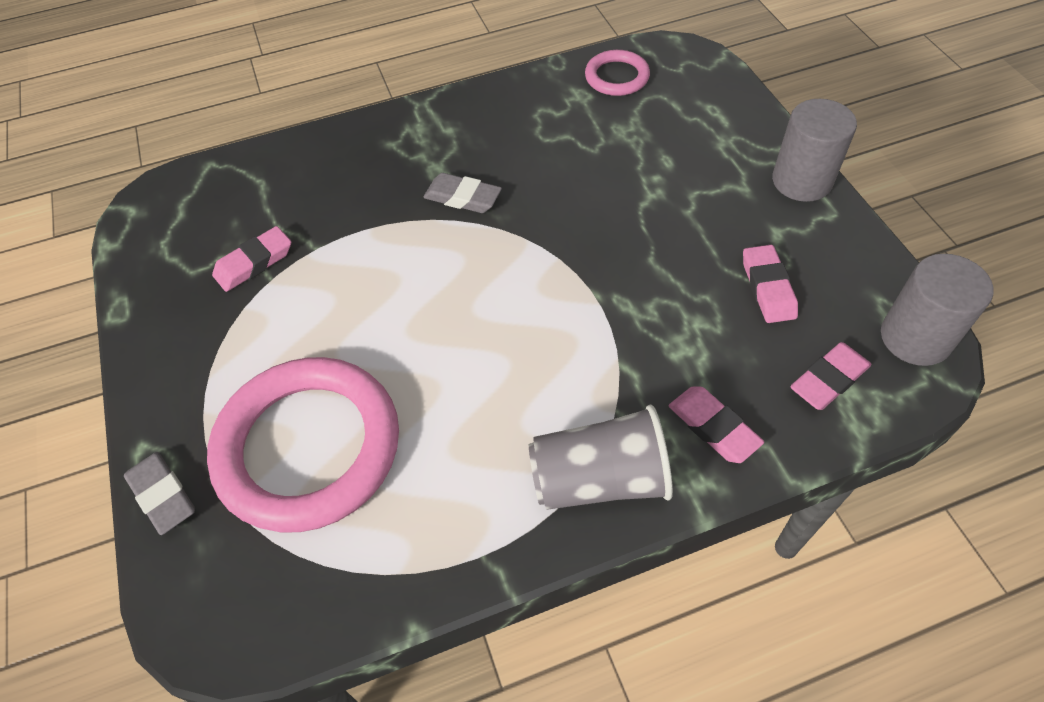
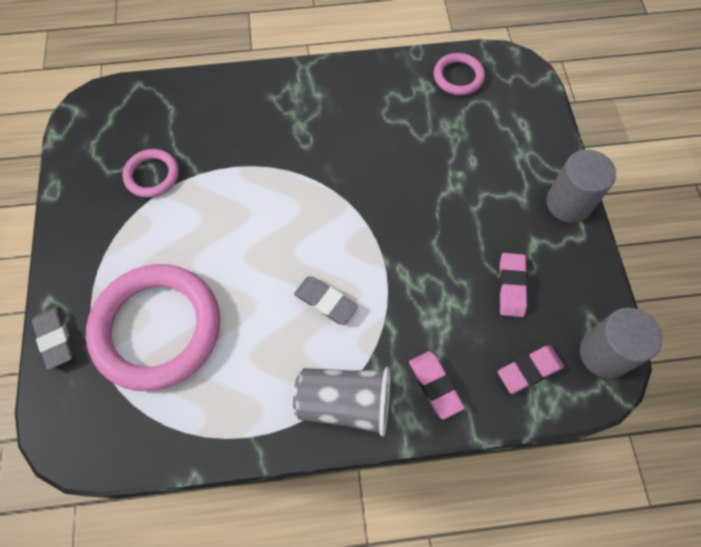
camera: 10 degrees right, 10 degrees up
(254, 263) = (152, 175): pink eraser -> pink ring
(462, 198) = (312, 157): grey eraser -> grey eraser (325, 302)

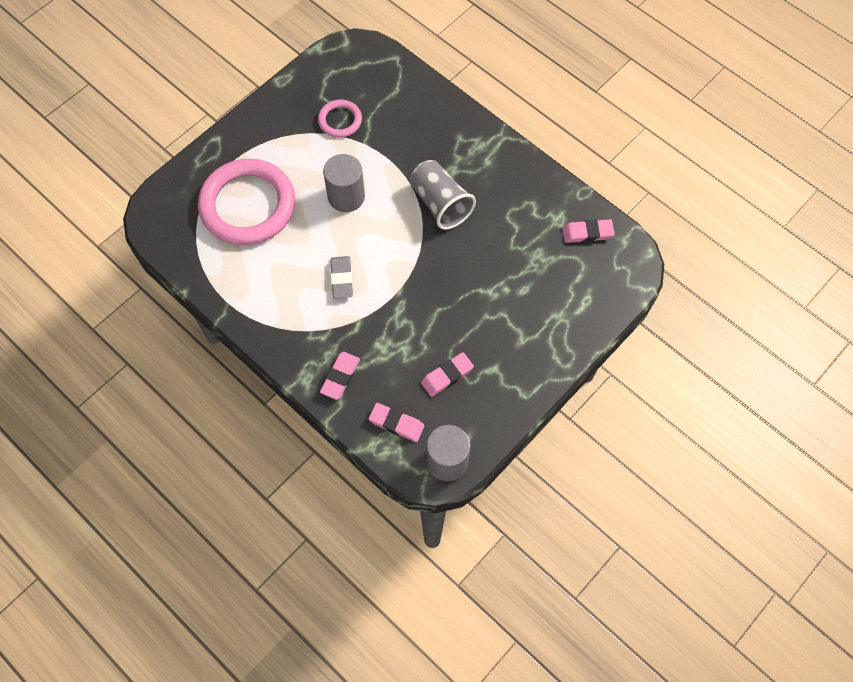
camera: 50 degrees right, 0 degrees up
(55, 339) = (199, 162): grey eraser -> none
(345, 403) = (287, 336): grey cup -> grey cup (440, 203)
(458, 77) = (587, 233): pink ring -> pink eraser
(568, 203) = (545, 370): grey cylinder -> grey cylinder (346, 197)

